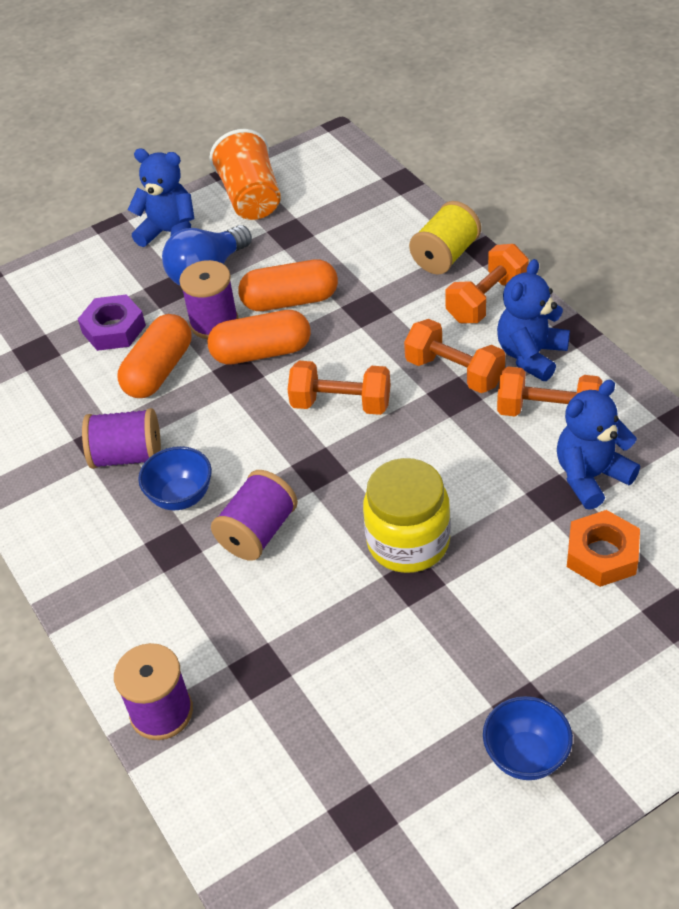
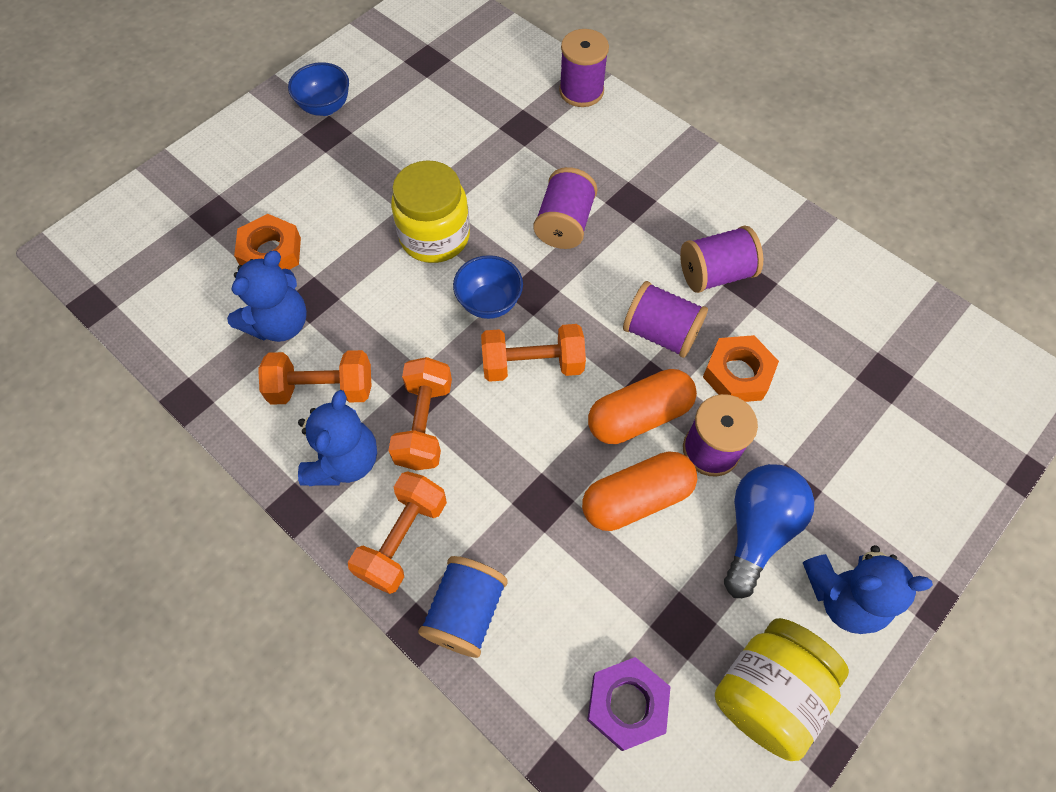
camera: 160 degrees right, 15 degrees up
(113, 329) = (819, 421): purple nut -> purple nut (627, 704)
(159, 371) = (737, 374): orange capsule -> orange nut
(181, 497) = (645, 244): blue bowl -> blue bowl (489, 303)
(209, 412) = (660, 333): none -> purple spool
(251, 198) = (767, 693): orange cup -> yellow jar
(445, 256) = (465, 612): yellow spool -> blue spool
(454, 372) = (424, 424): orange dumbbell -> orange dumbbell turned 75 degrees clockwise

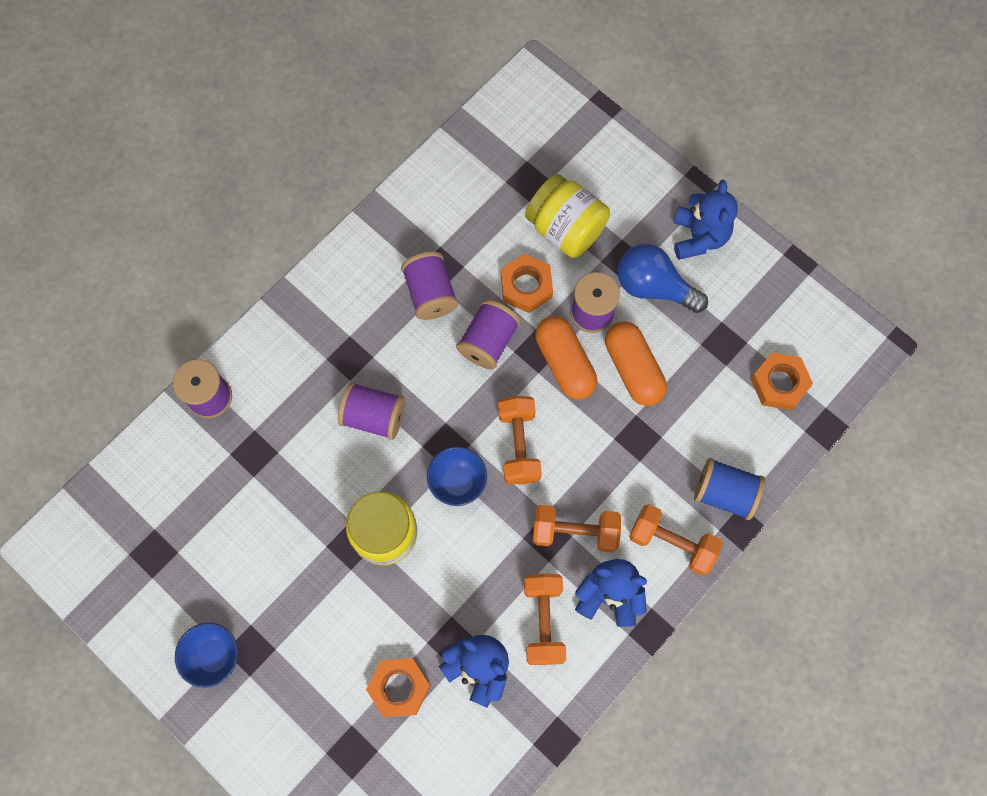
camera: 90 degrees left, 10 degrees up
(627, 704) = (779, 383): purple nut -> orange nut
(767, 693) = (765, 293): yellow jar -> yellow jar (565, 229)

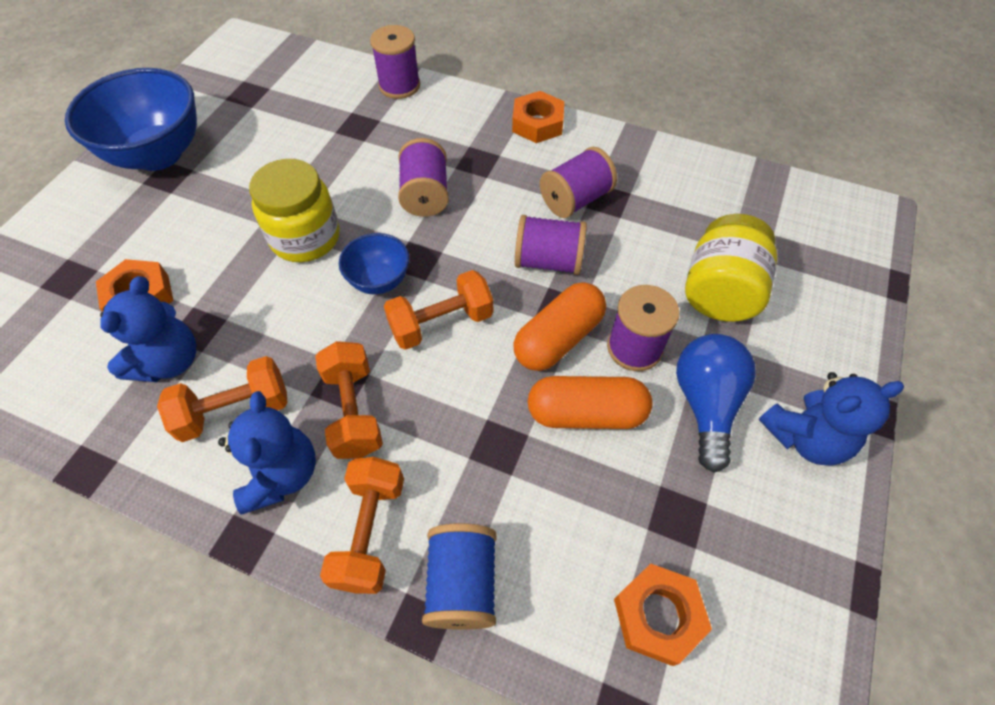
camera: 70 degrees right, 15 degrees down
(213, 656) = (158, 154): blue bowl -> blue bowl, size x1.95
(526, 286) = (629, 276): orange nut -> orange nut (537, 123)
(633, 369) = (586, 413): orange capsule -> orange capsule turned 45 degrees clockwise

